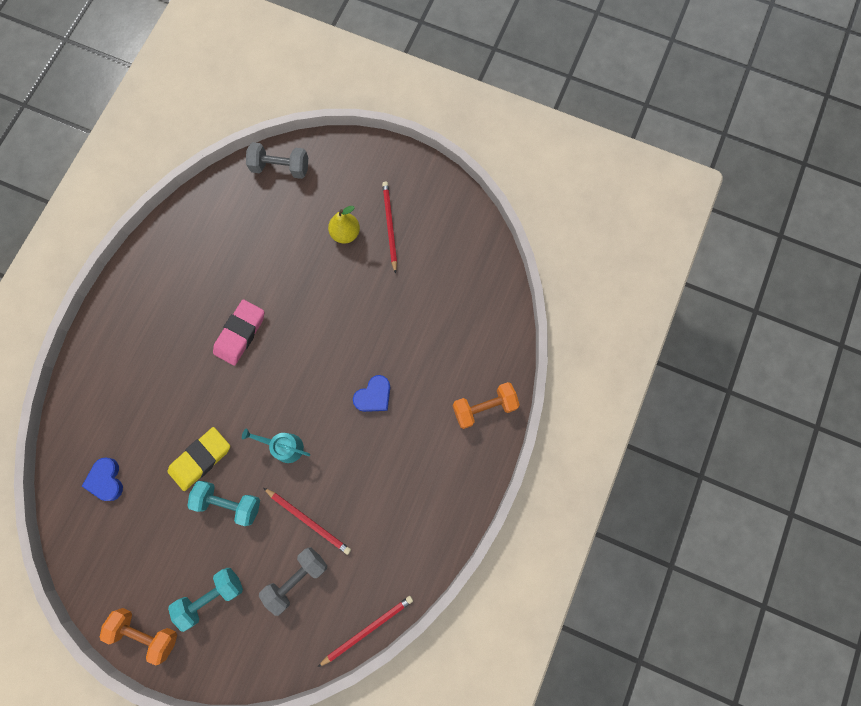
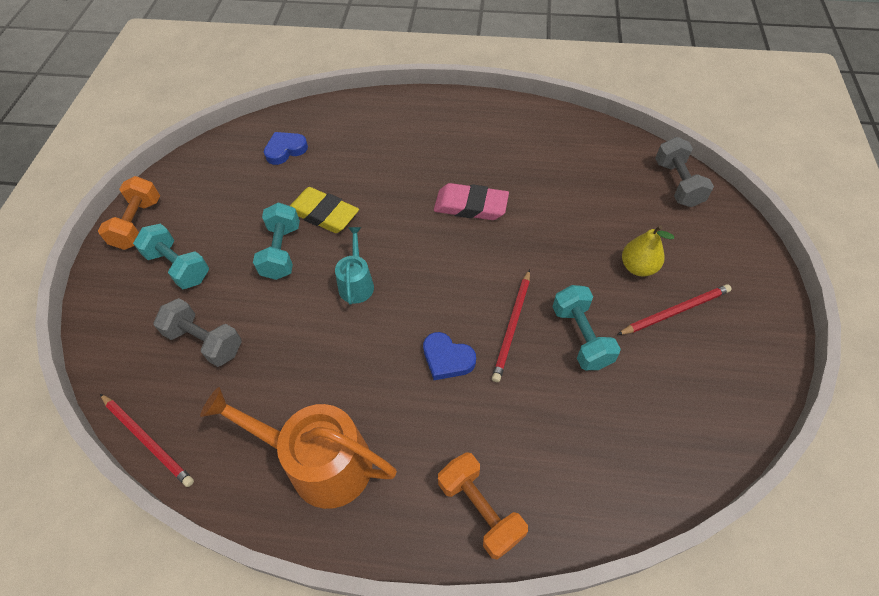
camera: 75 degrees right, 20 degrees down
(308, 521) = (274, 334): red pencil -> red pencil (512, 326)
(388, 298) = (581, 337): none -> turquoise dumbbell
(423, 504) = (320, 463): none -> orange watering can

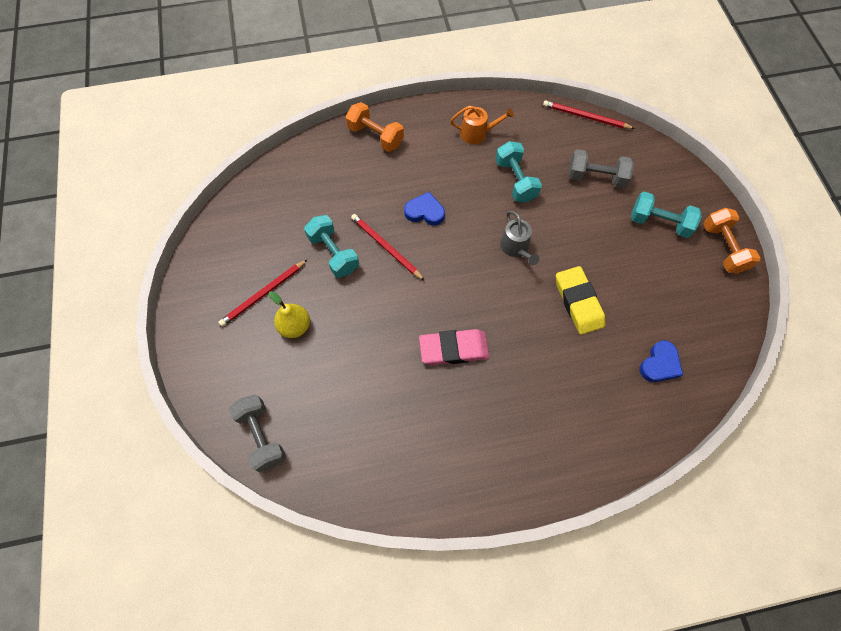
camera: 160 degrees right, 10 degrees up
(281, 252) = (590, 257): turquoise dumbbell -> turquoise dumbbell (515, 180)
(320, 463) = (477, 133): orange watering can -> orange watering can, size x0.53
(323, 214) = (578, 302): yellow eraser -> yellow eraser turned 60 degrees clockwise
(356, 283) = (516, 248): turquoise watering can -> grey watering can
(512, 326) = (386, 247): red pencil -> red pencil turned 45 degrees counterclockwise

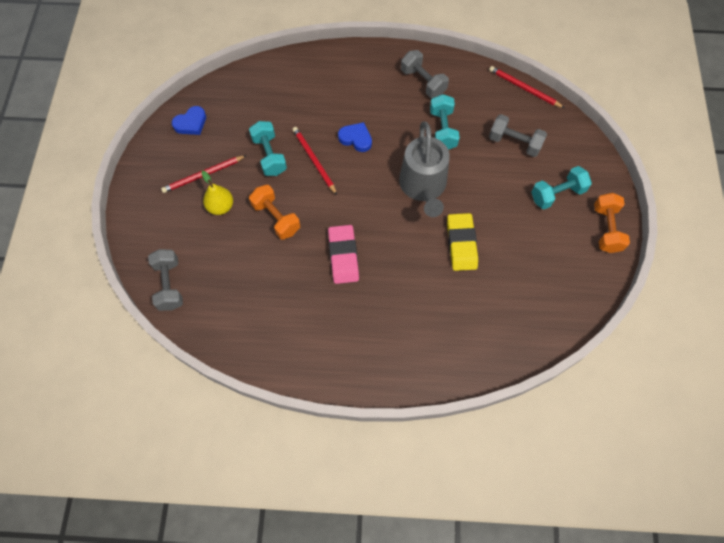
camera: 15 degrees right, 0 degrees up
(376, 136) = (335, 66): orange dumbbell -> orange dumbbell (276, 218)
(453, 349) = (343, 256): pink eraser -> pink eraser turned 75 degrees clockwise
(477, 133) = (423, 82): orange watering can -> grey dumbbell
(516, 248) = (423, 186): grey watering can -> grey watering can, size x1.89
(659, 222) = (557, 194): turquoise dumbbell -> turquoise dumbbell turned 60 degrees counterclockwise
(659, 364) = (513, 311): blue heart -> blue heart (191, 123)

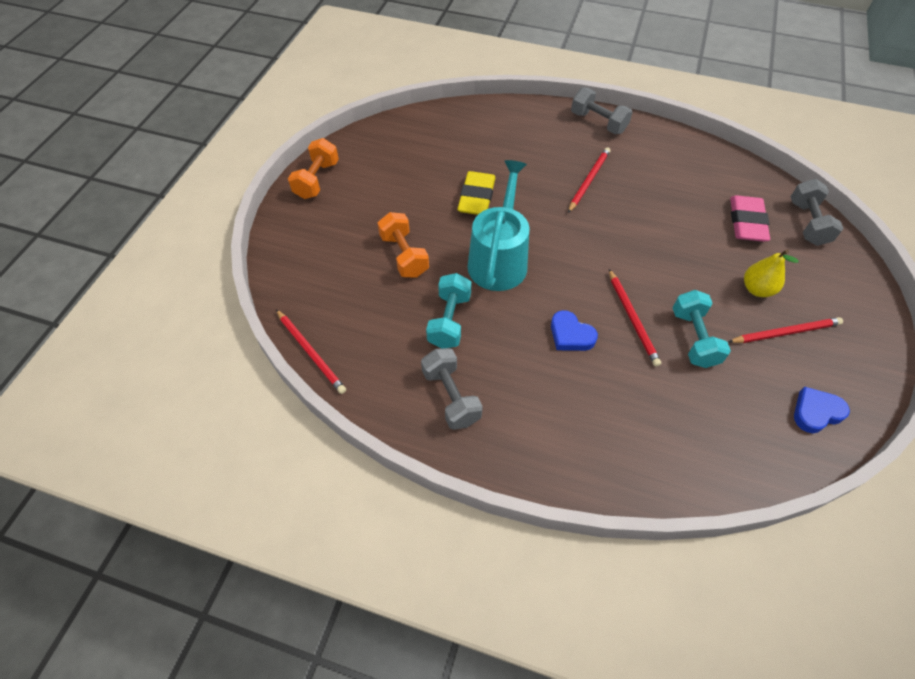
camera: 165 degrees left, 10 degrees down
(276, 218) = (685, 263): orange dumbbell -> orange dumbbell (404, 255)
(343, 256) = (609, 211): pink eraser -> pink eraser (747, 222)
(367, 288) = (589, 180): none -> red pencil
(423, 186) = (499, 260): grey watering can -> turquoise watering can
(514, 143) = (364, 284): grey dumbbell -> grey dumbbell (598, 122)
(557, 194) = (347, 220): turquoise dumbbell -> none

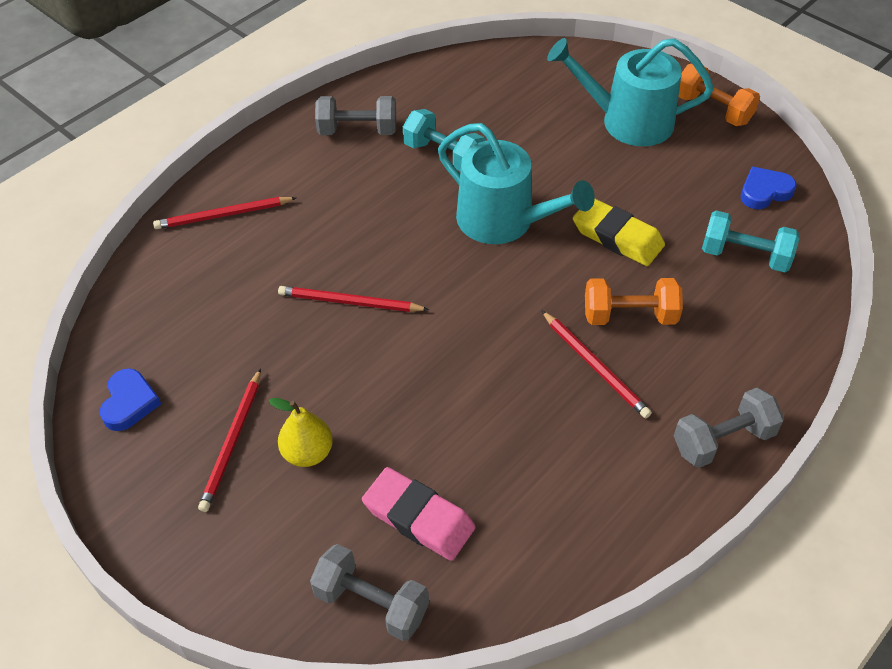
camera: 115 degrees right, 5 degrees down
(311, 352) = (466, 58): red pencil -> red pencil (223, 215)
(352, 221) = (628, 121): none -> turquoise watering can
(404, 255) = (553, 147): orange dumbbell -> orange dumbbell (629, 316)
(570, 335) = (365, 240): blue heart -> blue heart (764, 191)
(694, 338) = (288, 345): turquoise dumbbell -> turquoise dumbbell (745, 256)

